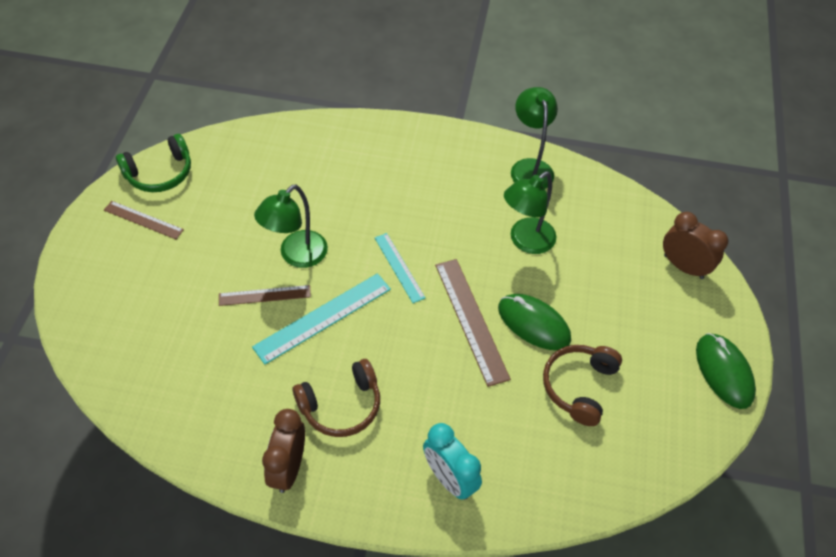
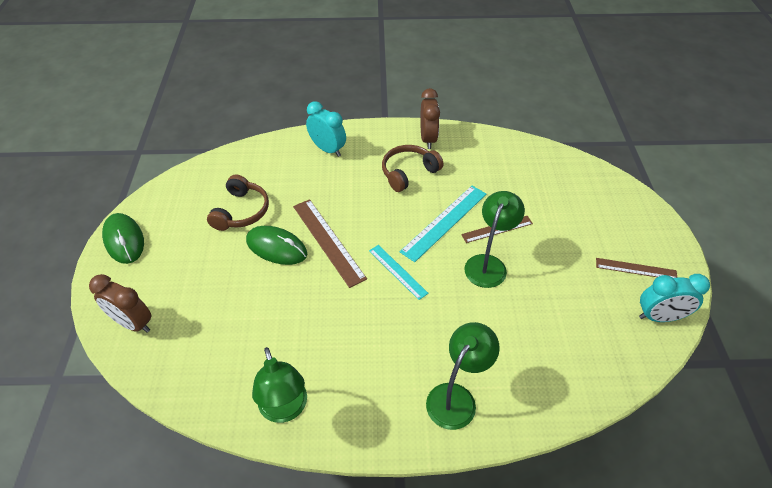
camera: 170 degrees right, 5 degrees down
(160, 173) = (659, 317): green headphones -> turquoise clock
(525, 241) = (286, 318): green lamp -> green lamp (456, 397)

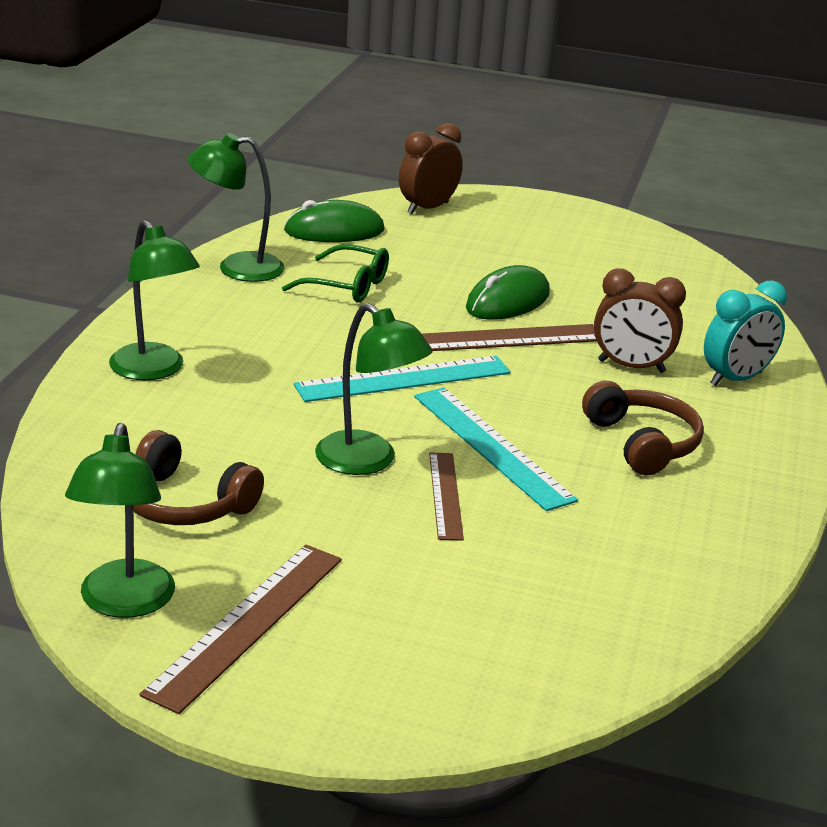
camera: 105 degrees right, 20 degrees down
(124, 240) = (574, 214): green mouse -> green mouse (334, 231)
(241, 211) = (598, 288): brown headphones -> brown headphones (184, 503)
(288, 332) = (347, 286): none -> green glasses
(398, 271) = (404, 379): turquoise ruler -> turquoise ruler, size x1.62
(428, 139) = (746, 490): brown clock -> brown clock (631, 367)
(636, 269) = (247, 624): brown ruler -> brown ruler, size x1.62
(659, 317) = (124, 603): turquoise clock -> green lamp

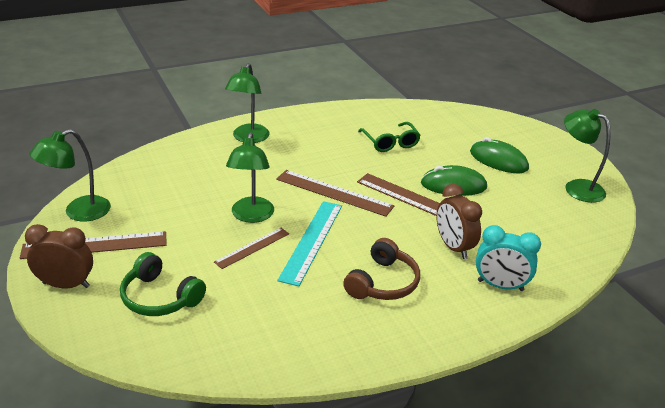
camera: 50 degrees right, 5 degrees up
(184, 503) = (162, 191): brown headphones -> none
(237, 268) = (359, 114): green lamp -> green lamp (577, 187)
(334, 231) = (433, 117): green mouse -> green mouse (498, 160)
(404, 379) = (334, 193): turquoise ruler -> brown ruler
(427, 208) = (501, 126): brown clock -> brown clock (66, 285)
(464, 618) = (160, 297): none -> green headphones

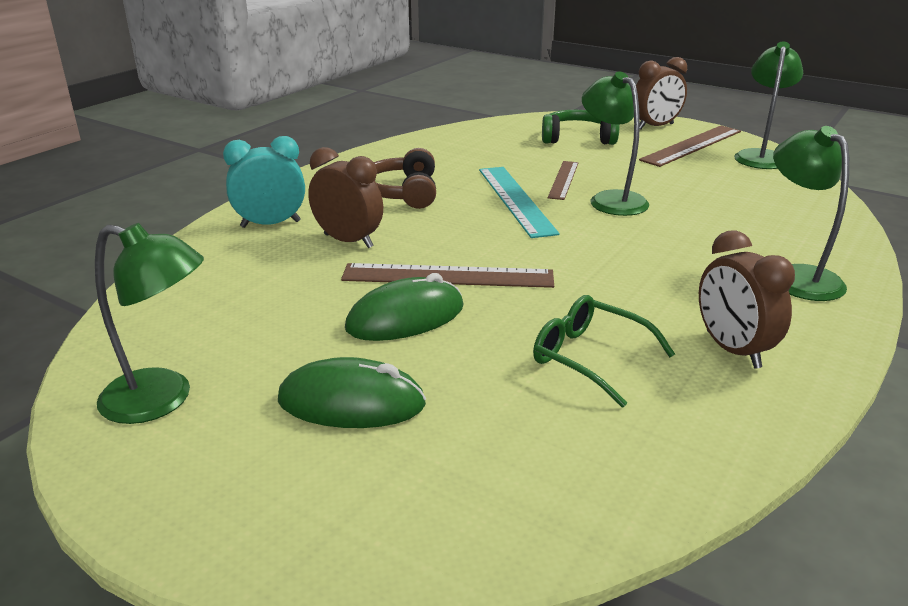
camera: 150 degrees right, 5 degrees down
(331, 126) = (732, 350): none -> brown clock
(334, 193) = (562, 249): brown ruler -> none

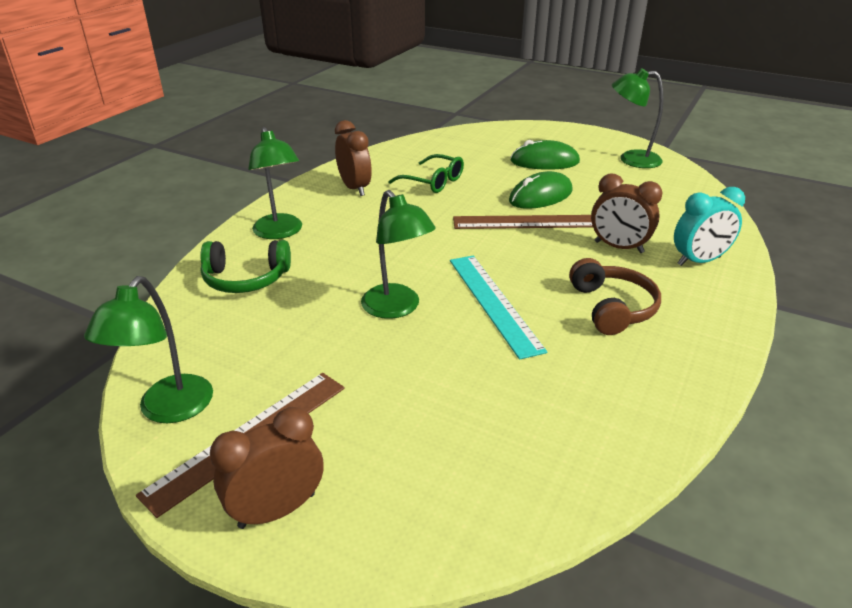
camera: 175 degrees right, 5 degrees up
(563, 180) = (445, 339): brown ruler -> none
(577, 138) = (421, 451): green headphones -> green headphones (246, 278)

